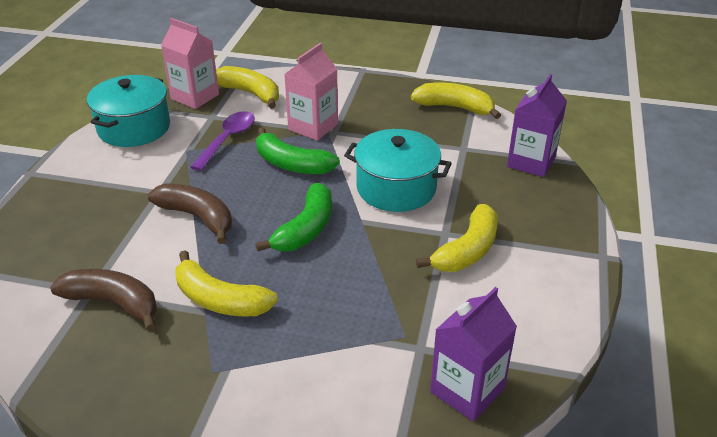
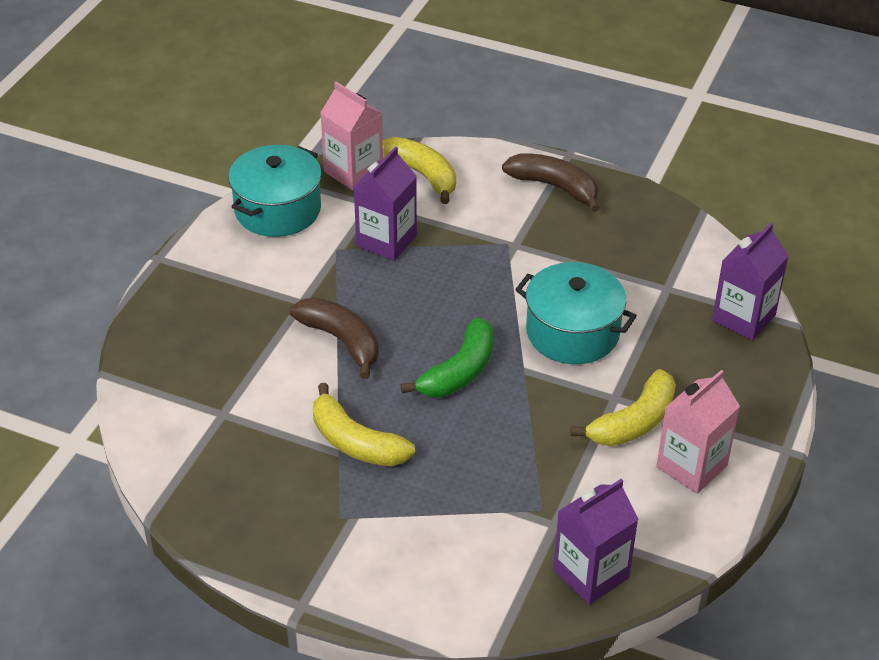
camera: 10 degrees right, 5 degrees up
(113, 303) = (246, 430): brown banana -> brown banana (554, 187)
(228, 140) = (386, 241): purple spoon -> purple carton
(292, 164) = (457, 284): green banana -> none
(313, 127) = (491, 234): pink carton -> pink carton (691, 466)
(455, 107) = (672, 227): yellow banana -> none

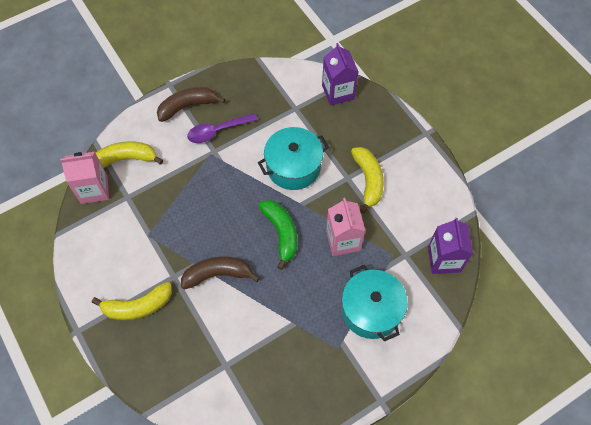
camera: 55 degrees left, 20 degrees up
(278, 210) = (91, 245): turquoise pot -> turquoise pot (371, 310)
(356, 442) = (293, 311): yellow banana -> yellow banana (138, 306)
(386, 241) = (161, 207): purple carton -> none
(548, 232) = (217, 131): none -> purple spoon
(691, 466) = (410, 176): pink carton -> pink carton (343, 240)

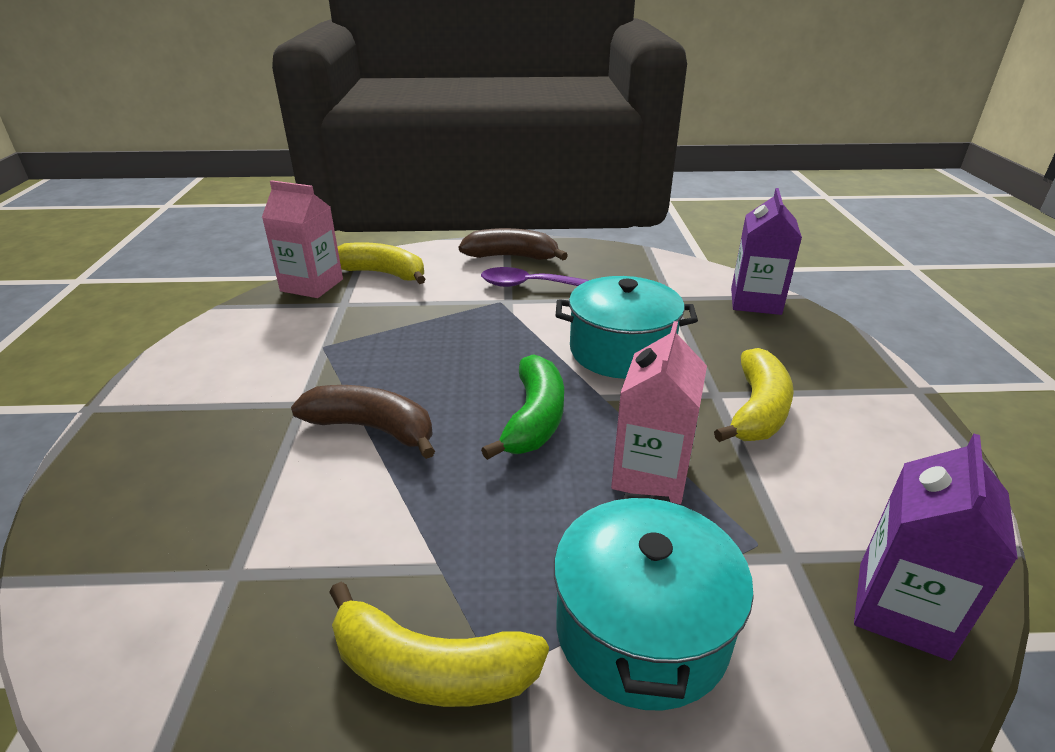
camera: 30 degrees right, 30 degrees down
(138, 306) = (207, 416): yellow banana -> yellow banana (430, 669)

